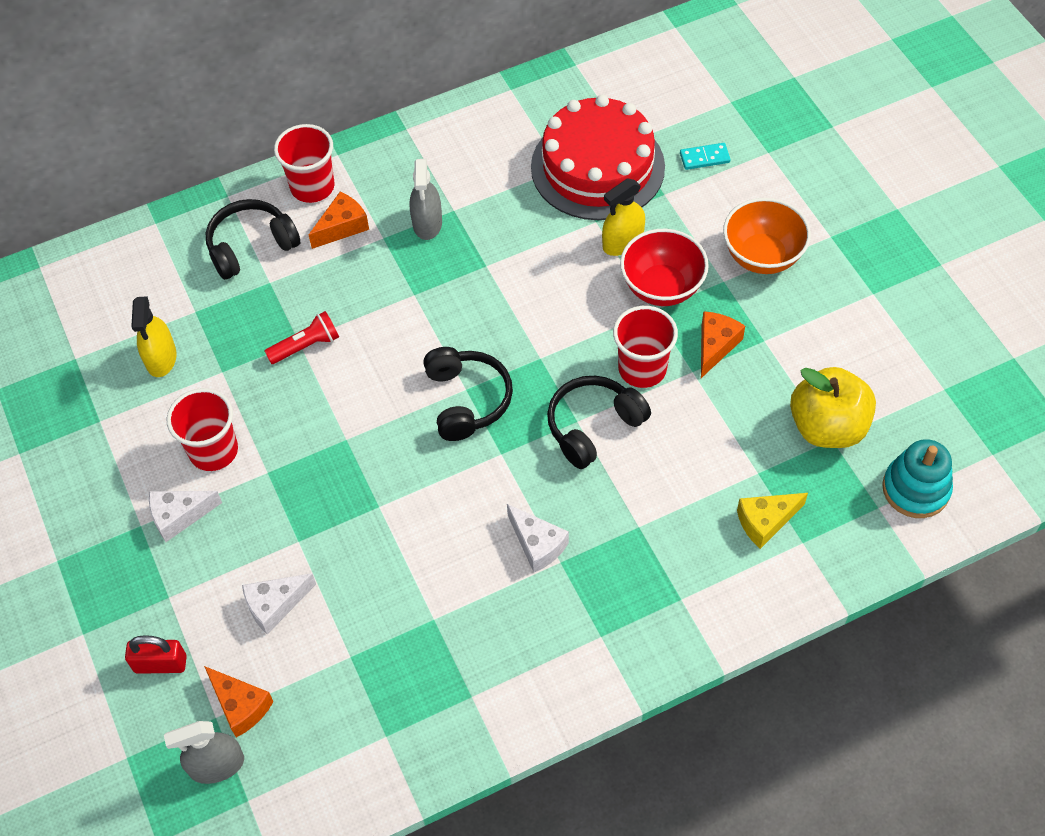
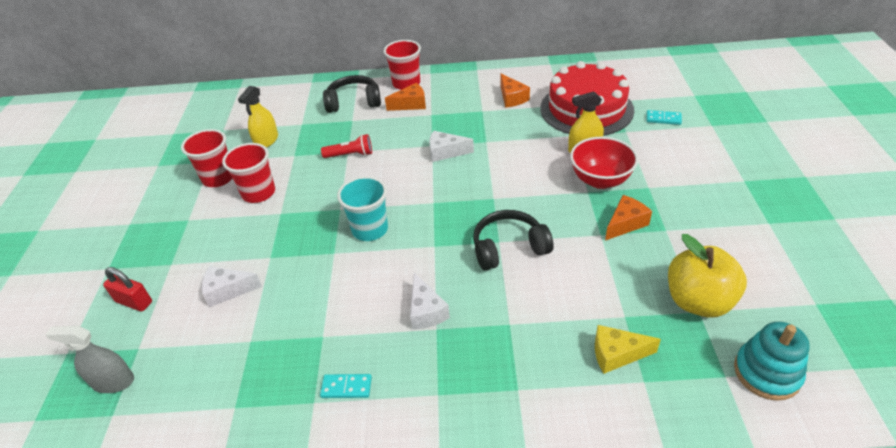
camera: 25 degrees right, 15 degrees down
(179, 516) = (213, 221): white cheese -> white cheese (445, 152)
(240, 705) = (158, 347): orange cheese -> orange cheese (512, 98)
(405, 457) = (370, 229): none -> turquoise cup
(427, 223) = (462, 113): grey spray bottle -> none
(467, 400) = (430, 208): black headphones -> none
(498, 666) = (346, 387): none -> turquoise domino
(642, 369) = (563, 223): red cup -> red cup (218, 178)
(762, 256) = (684, 180): orange bowl -> none

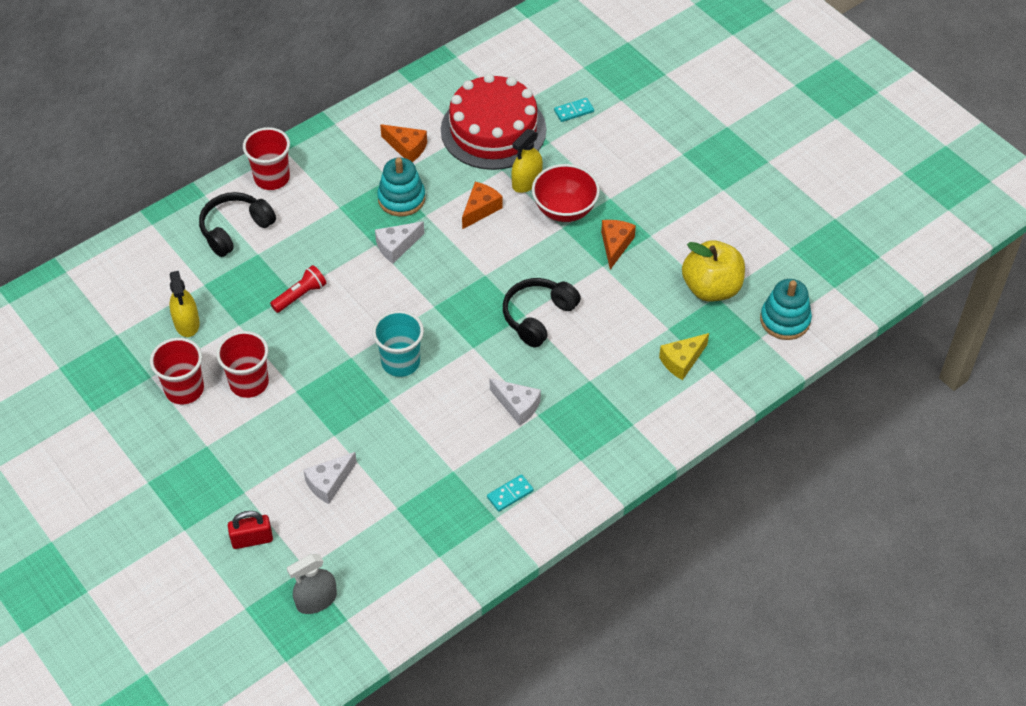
camera: 40 degrees left, 10 degrees up
(411, 104) = (304, 204): orange cheese -> orange cheese (480, 209)
(478, 125) = (401, 199): none -> turquoise stacking toy

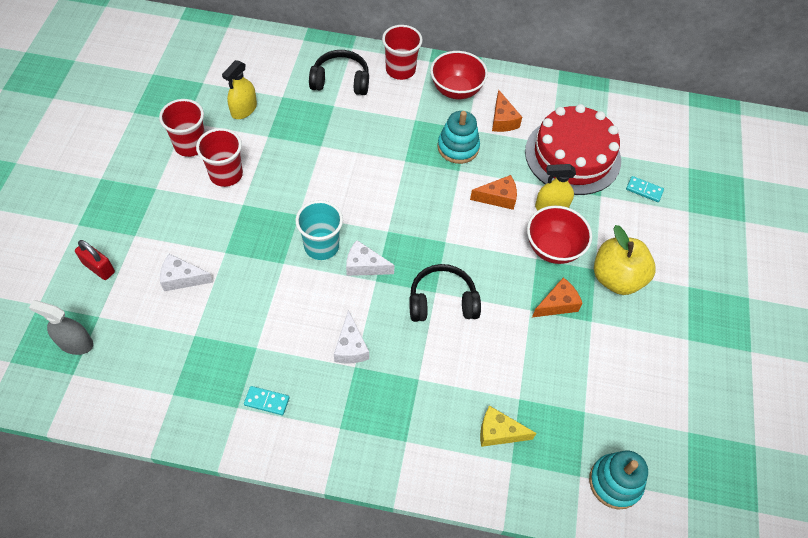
camera: 45 degrees right, 5 degrees up
(300, 295) = (322, 151): red flashlight -> none
(339, 155) = (456, 90): none -> red bowl
(396, 246) = (416, 173): white cheese -> white cheese (364, 266)
(711, 288) = (588, 401): yellow apple -> yellow apple (616, 278)

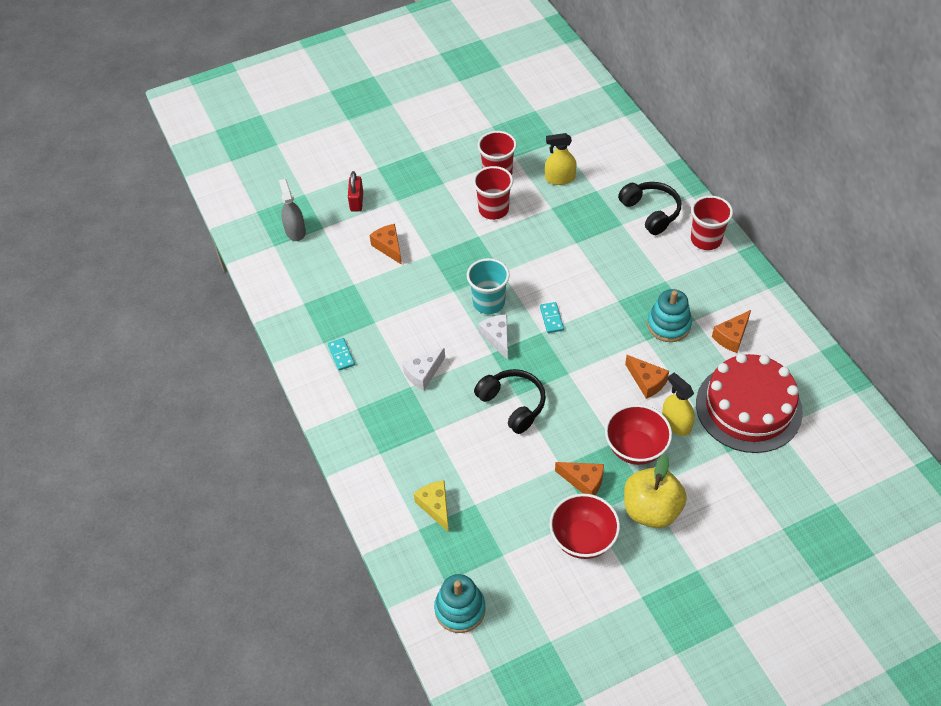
camera: 60 degrees right, 5 degrees down
(182, 278) = (389, 247): white cheese -> orange cheese
(456, 90) = (727, 287): red bowl -> red bowl (583, 539)
(644, 190) = (769, 481): turquoise domino -> turquoise domino (551, 318)

